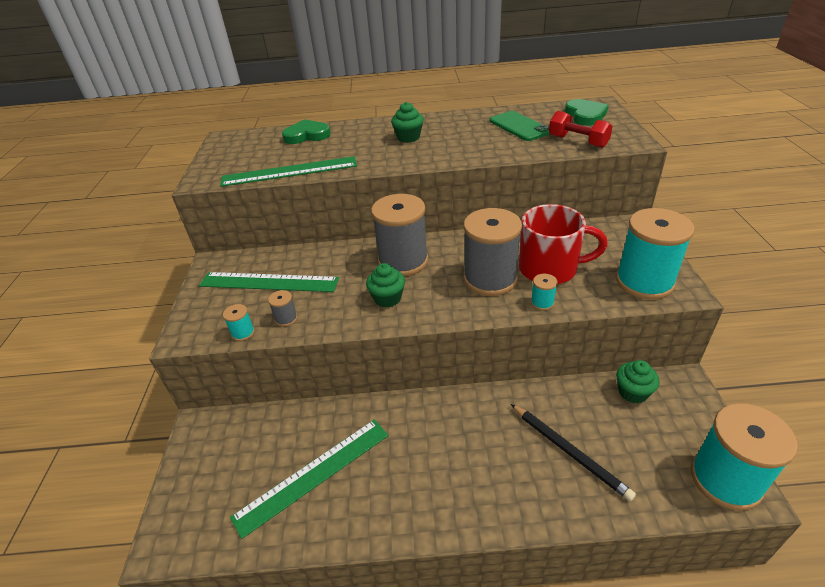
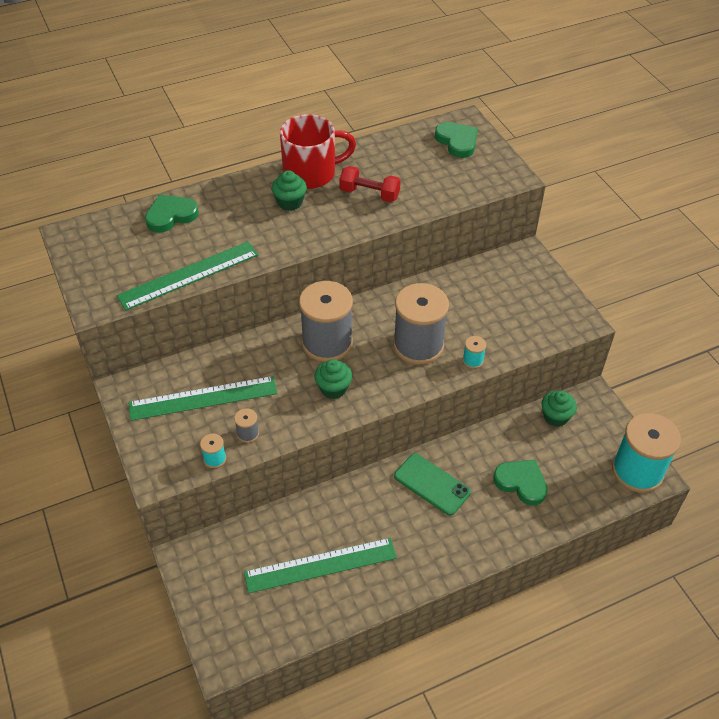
camera: 25 degrees left, 10 degrees up
(313, 474) = (320, 565): green ruler -> green ruler turned 45 degrees clockwise
(519, 126) = (398, 168): green phone -> green phone (432, 484)
(550, 269) = (467, 322): red mug -> red mug (311, 173)
(569, 452) = (521, 483): black pencil -> green heart
(577, 141) = (463, 183): red dumbbell -> red dumbbell (369, 194)
(644, 282) = (549, 319): turquoise spool -> none

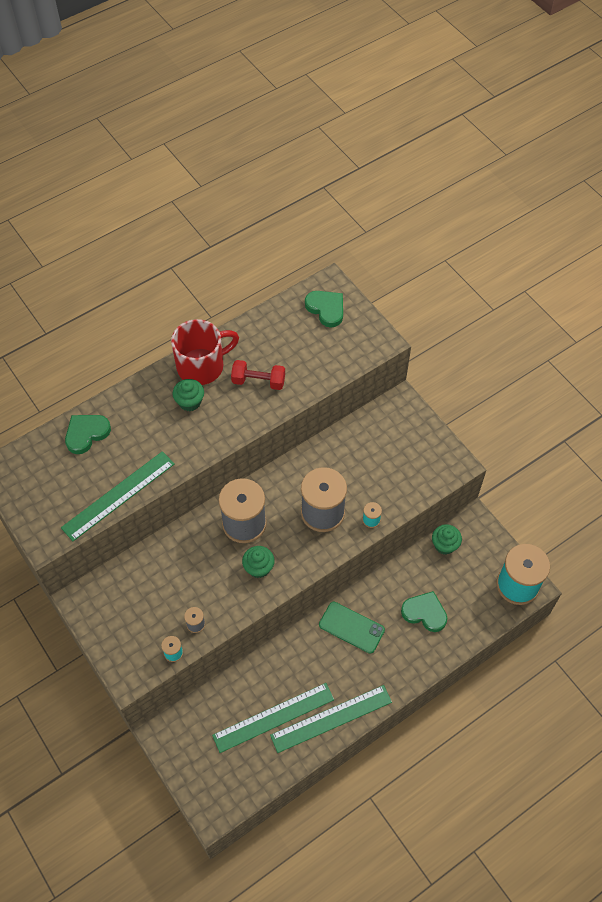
camera: 10 degrees left, 10 degrees up
(203, 398) = (150, 596): green ruler -> green ruler (331, 718)

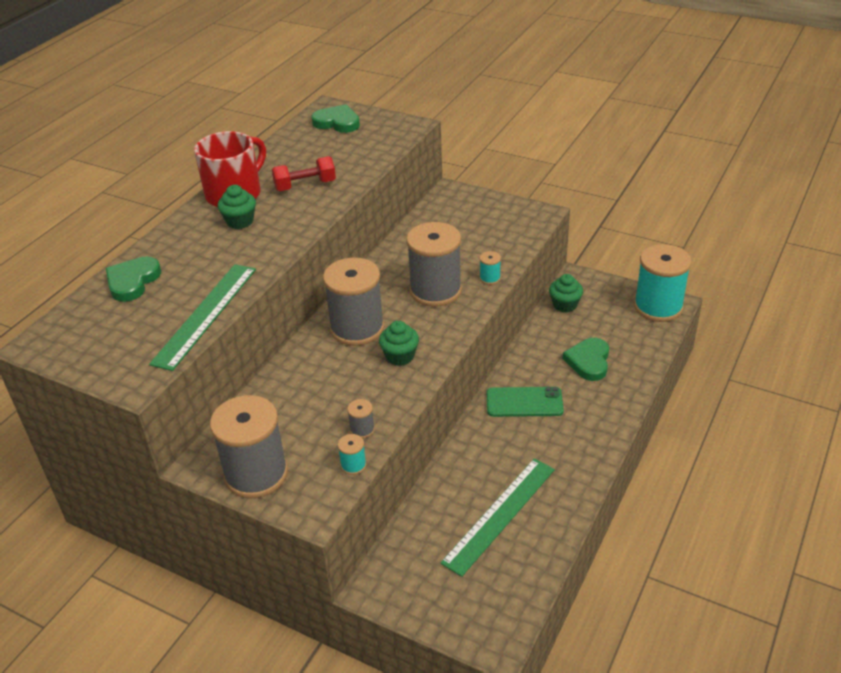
camera: 25 degrees left, 20 degrees down
(109, 627) = (256, 474): none -> grey spool
(331, 718) = (564, 487): green ruler -> none
(424, 613) = (588, 361): green heart -> green heart turned 75 degrees counterclockwise

